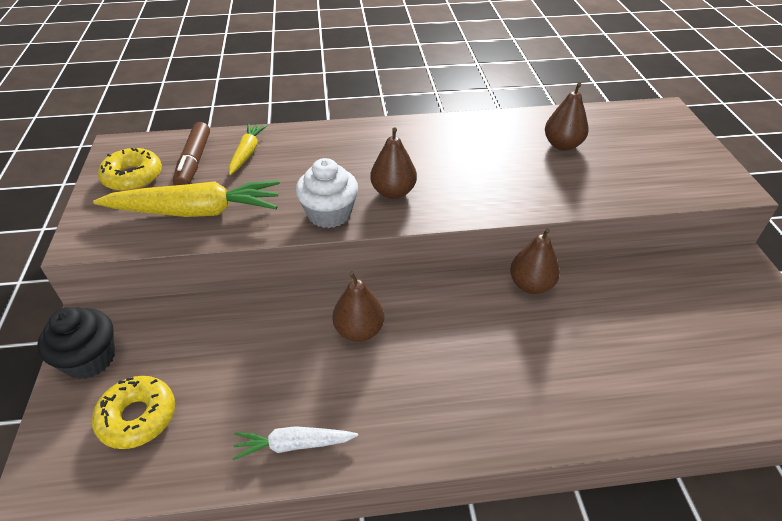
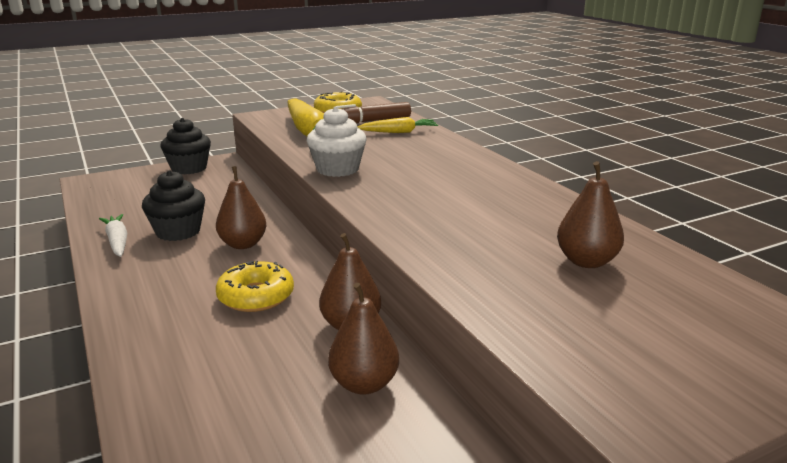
camera: 70 degrees right, 20 degrees down
(138, 417) = (141, 191): yellow donut -> yellow donut (256, 296)
(297, 383) = (178, 232): none -> black cupcake
(393, 192) = (390, 186): brown pear -> brown pear (364, 384)

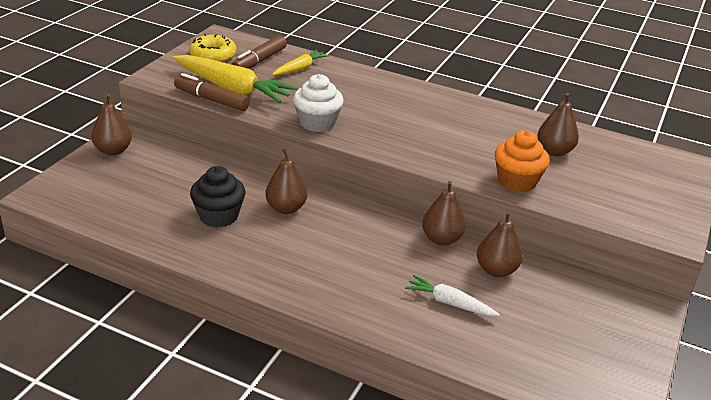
camera: 40 degrees left, 10 degrees up
(117, 242) = (186, 242): white carrot -> white carrot (449, 303)
(189, 168) = (113, 151): black cupcake -> brown pear
(256, 296) = (359, 244): yellow donut -> none
(277, 136) = (211, 100): none -> brown marker
(475, 275) = (516, 181): none -> orange cupcake

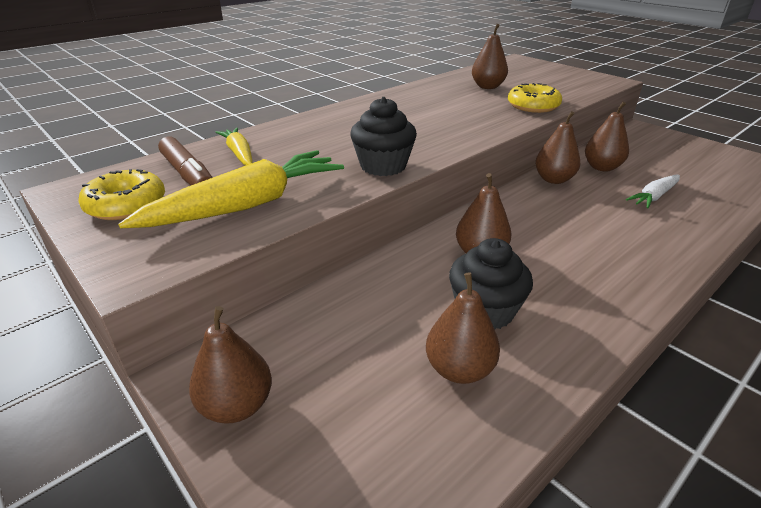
camera: 65 degrees left, 0 degrees up
(161, 211) = (459, 369): none -> brown pear
(211, 100) = (266, 226): brown marker -> none
(317, 123) = (383, 166): white cupcake -> black cupcake
(516, 181) = (533, 106): orange cupcake -> yellow donut

